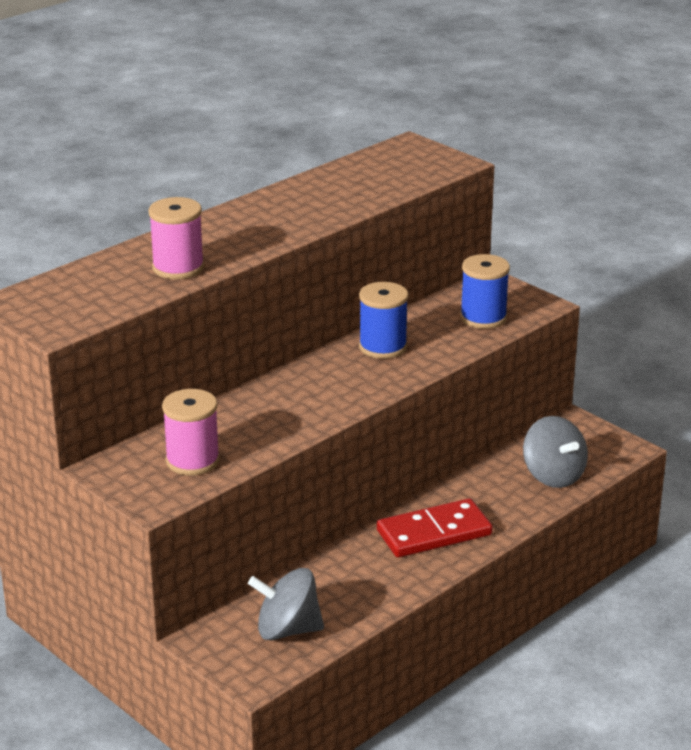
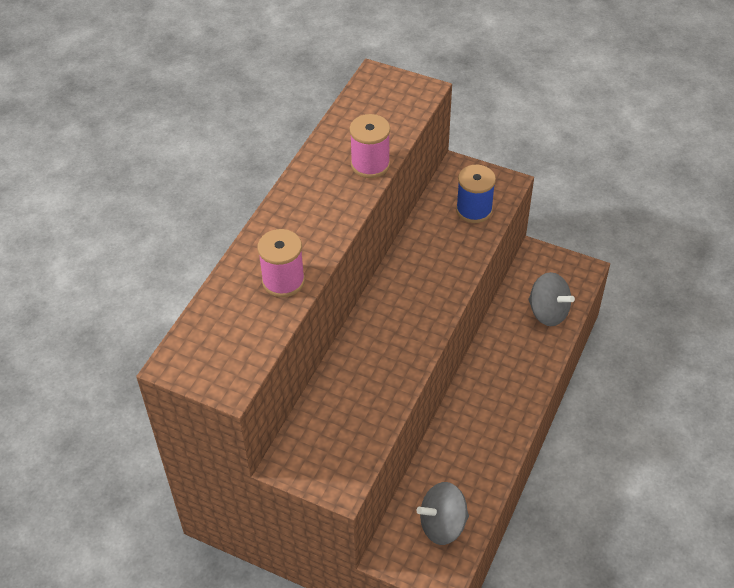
camera: 20 degrees left, 20 degrees up
(192, 461) = (346, 433): pink spool -> pink spool (370, 164)
(383, 347) = (419, 264): blue spool -> none
(434, 533) = (495, 395): red domino -> none

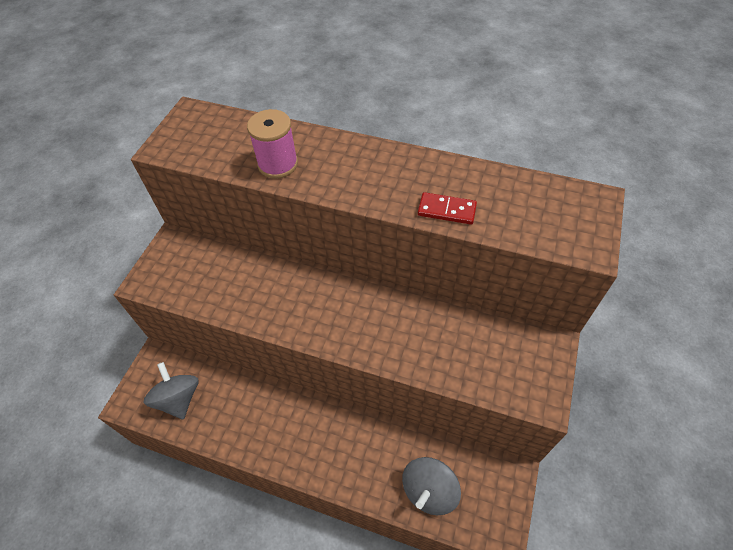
camera: 85 degrees right, 5 degrees up
(370, 164) = (446, 210): pink spool -> red domino
(474, 210) = (489, 365): blue spool -> none

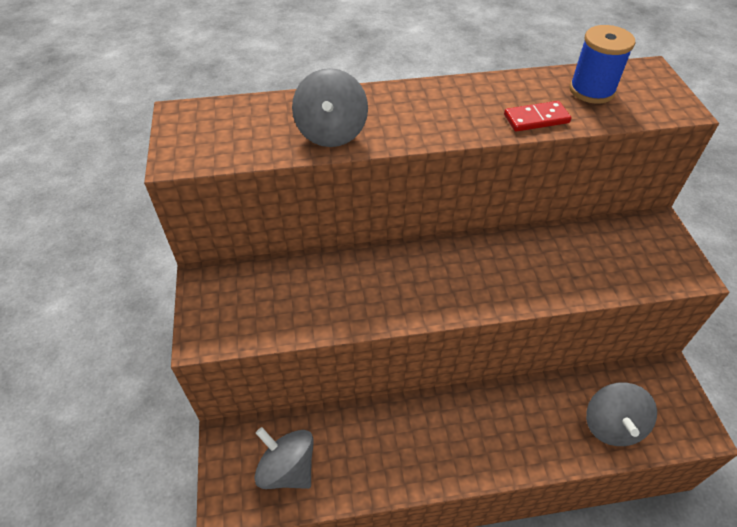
camera: 30 degrees left, 5 degrees down
(278, 164) = (331, 132): pink spool -> grey spinning top
(521, 201) = (591, 90): none -> blue spool

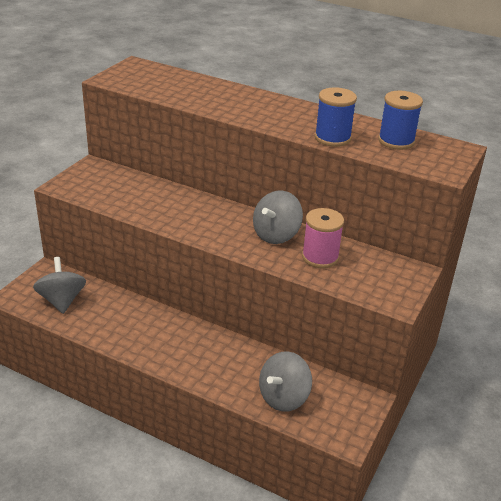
camera: 35 degrees right, 15 degrees down
(331, 132) = (200, 98): grey spinning top -> grey spinning top (276, 235)
(536, 119) = (332, 138): red domino -> blue spool
(574, 261) = (320, 257): none -> pink spool

